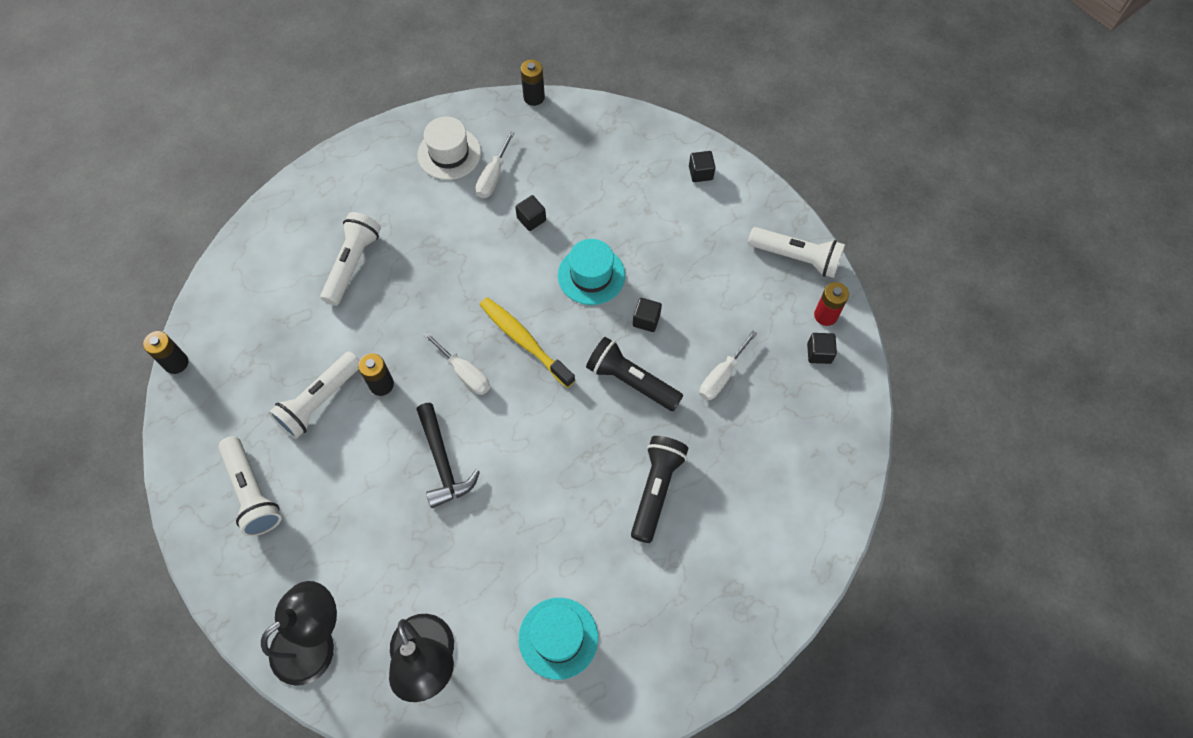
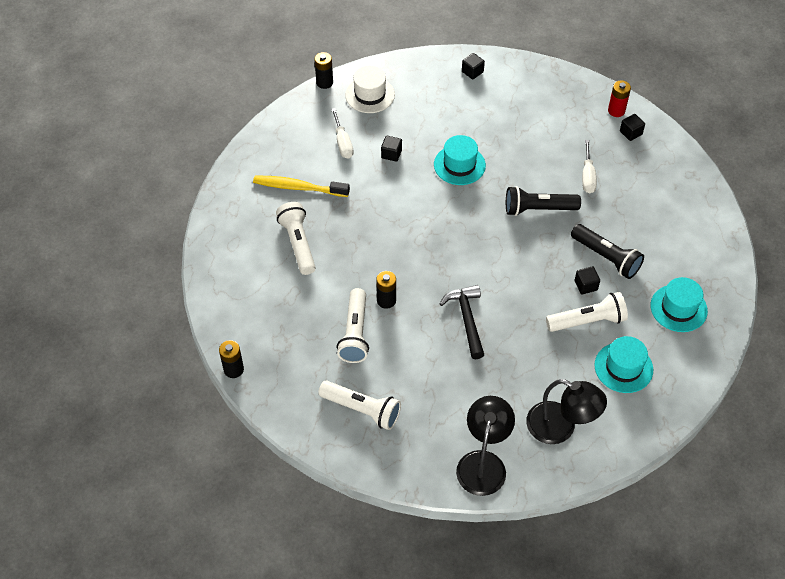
camera: 35 degrees left, 10 degrees down
(442, 462) = (467, 319): black hammer -> black hammer turned 135 degrees counterclockwise
(449, 153) = (299, 145): white hat -> white hat (370, 95)
(464, 373) = (433, 263): white screwdriver -> none
(524, 341) = (453, 224): yellow toothbrush -> yellow toothbrush (298, 187)
(646, 320) = (516, 171): black cube -> black cube (586, 285)
(656, 490) = (606, 257): black flashlight -> black flashlight turned 150 degrees clockwise
(685, 609) = (678, 308): none -> turquoise hat
(796, 258) = (572, 89): white flashlight -> white flashlight (588, 321)

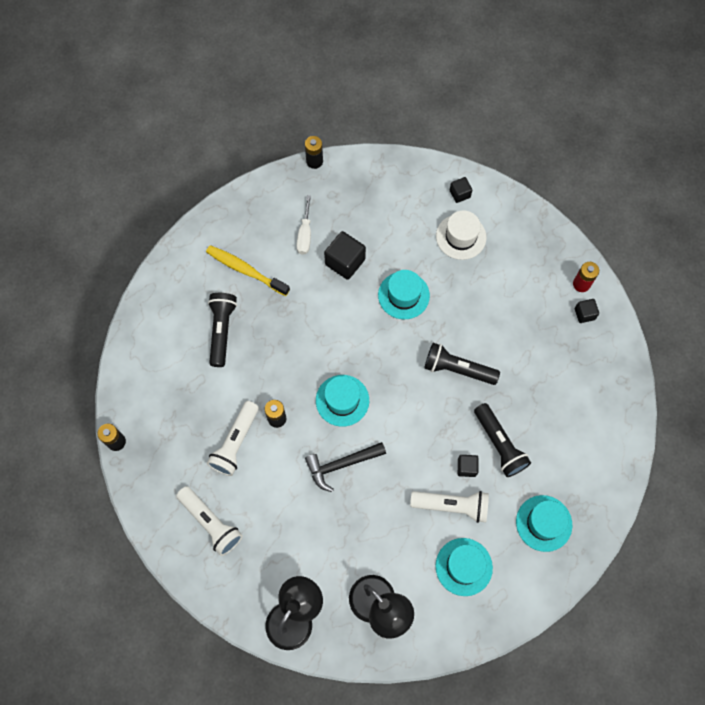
camera: 20 degrees right, 15 degrees up
(298, 244) = (222, 331): white flashlight -> black flashlight
(370, 95) = (351, 189): white hat -> white hat (461, 237)
(391, 154) = (345, 262): black cube -> black cube, size x1.77
(442, 266) = (342, 400): none -> turquoise hat
(467, 319) = (341, 464): black hammer -> black hammer turned 120 degrees counterclockwise
(587, 176) = (520, 349): white screwdriver -> none

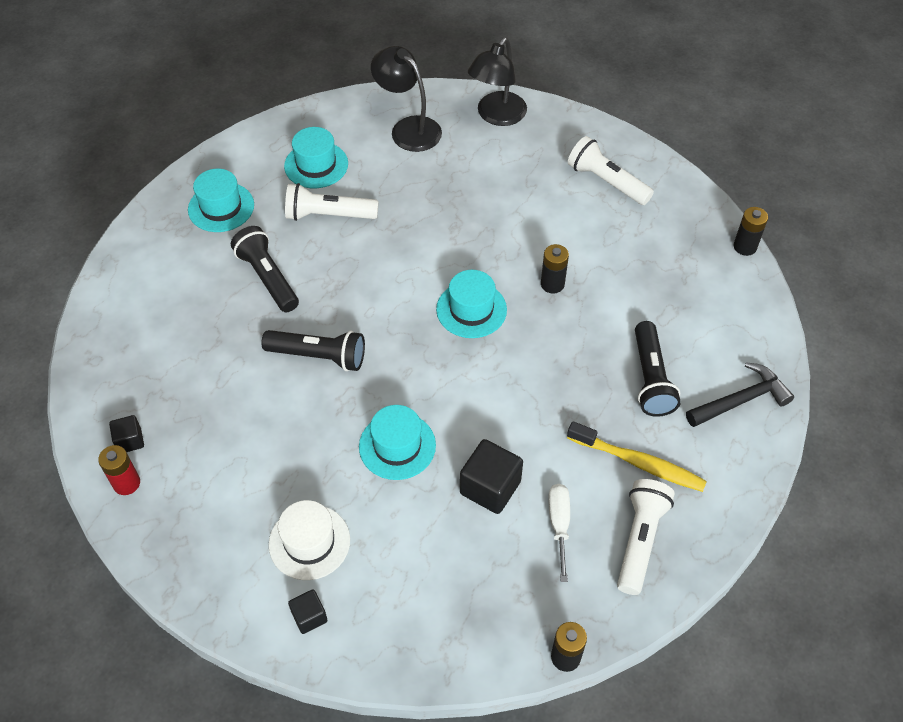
camera: 175 degrees right, 15 degrees down
(235, 443) = (598, 256): white flashlight -> white flashlight (640, 540)
(341, 464) = (464, 244): black hammer -> black hammer (741, 400)
(466, 467) = (310, 252): black cube -> none

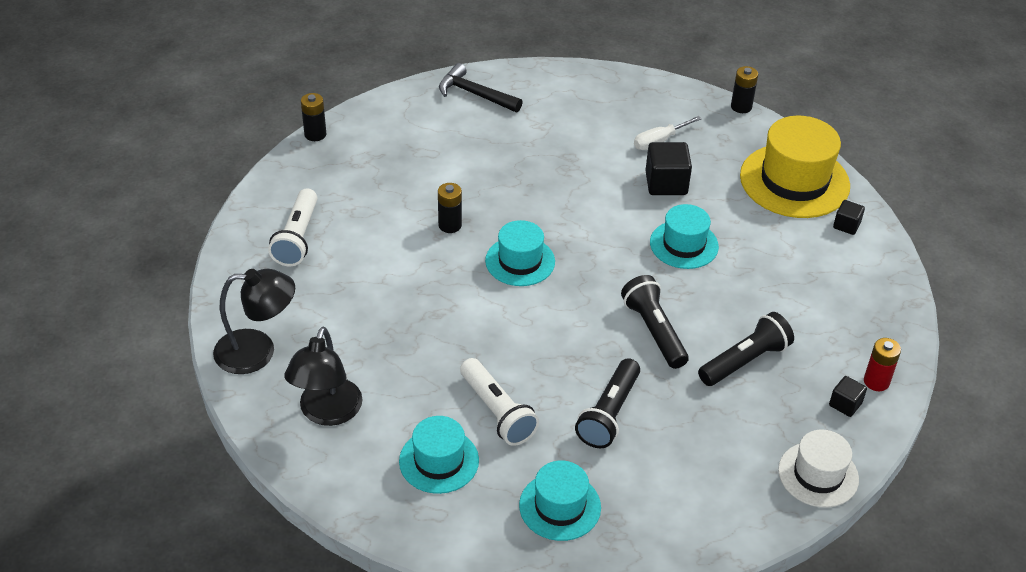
camera: 125 degrees left, 10 degrees down
(309, 542) = (801, 252): white hat -> white hat (818, 474)
(408, 617) = (794, 181): none -> yellow hat
(639, 463) = (574, 123): yellow toothbrush -> none
(640, 540) = (632, 103): white flashlight -> none
(650, 379) = (496, 141): black flashlight -> black flashlight (745, 361)

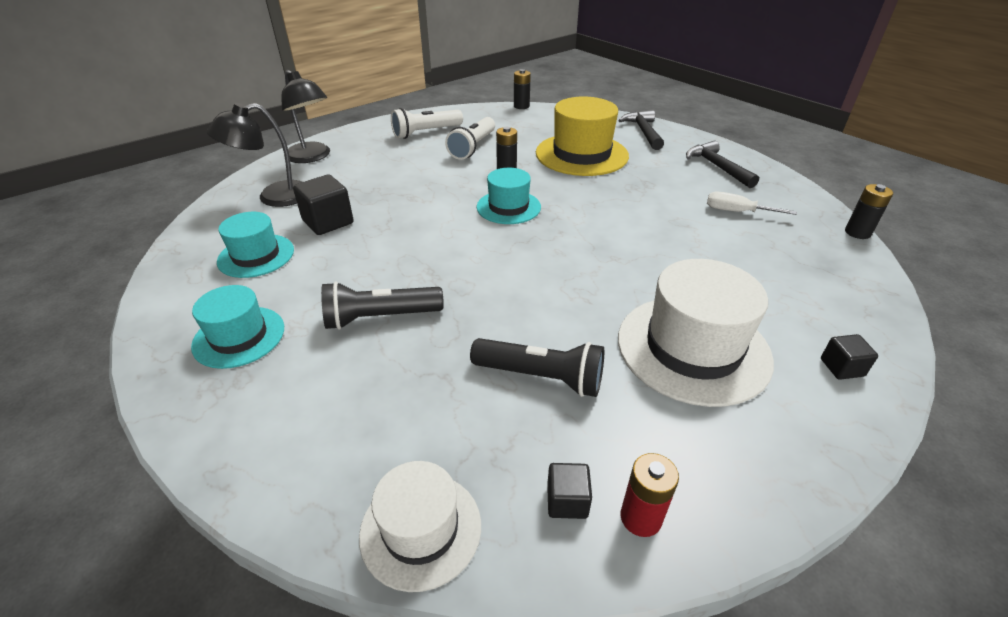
camera: 55 degrees right, 5 degrees down
(497, 412) = (332, 260): white flashlight -> white flashlight (473, 147)
(586, 100) = (717, 167): none -> black hammer
(654, 331) = (512, 300): black flashlight -> none
(666, 183) = (697, 234): black cube -> black cube (328, 222)
(684, 244) = (641, 272): turquoise hat -> none
(779, 275) = (693, 348): none -> white hat
(794, 181) = (832, 302): yellow hat -> yellow hat (581, 154)

